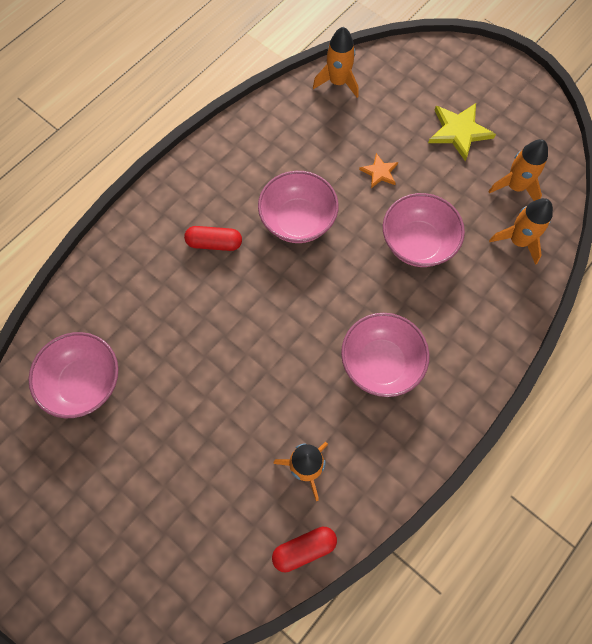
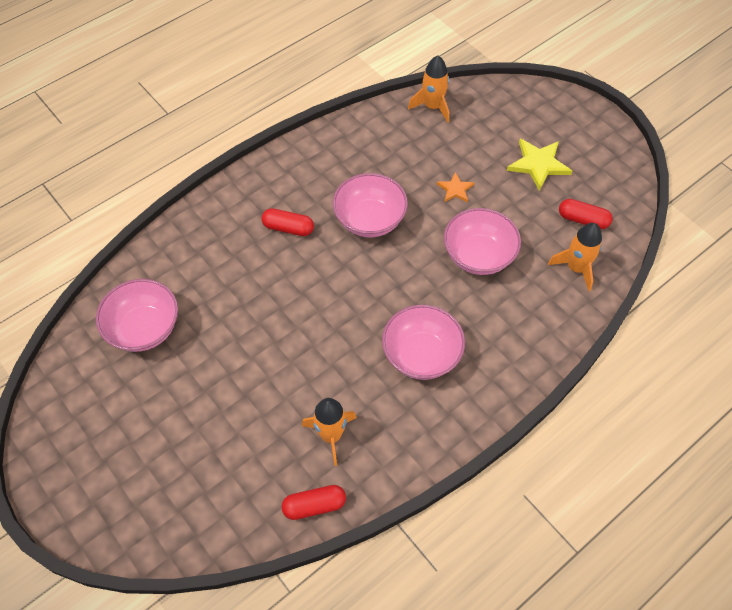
camera: 10 degrees right, 10 degrees down
(515, 186) = (583, 220): orange rocket -> red capsule

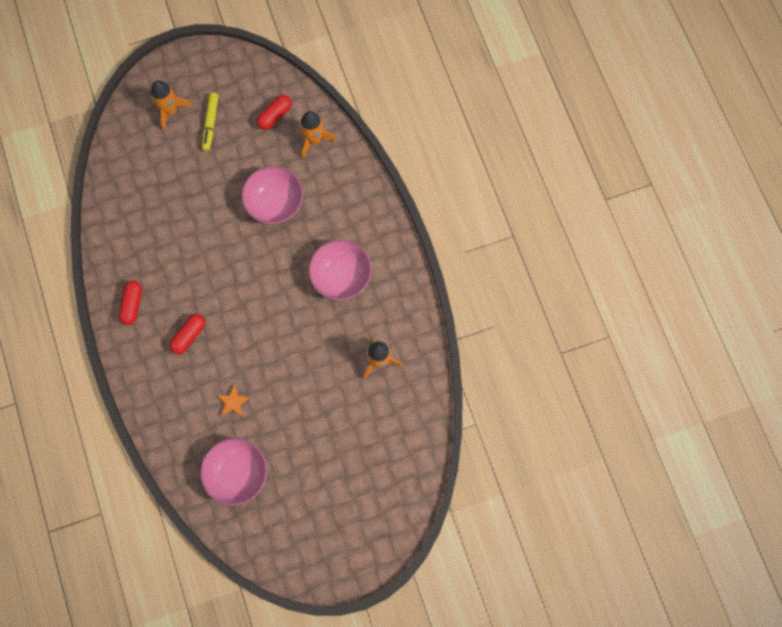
camera: 70 degrees left, 15 degrees up
(314, 505) = (425, 389): red capsule -> red capsule (132, 305)
(370, 220) = (208, 270): pink bowl -> none
(432, 107) = (115, 178): orange rocket -> orange rocket (170, 111)
(455, 189) = (207, 195): orange star -> orange star (233, 402)
(538, 164) = (210, 123): yellow star -> yellow marker

